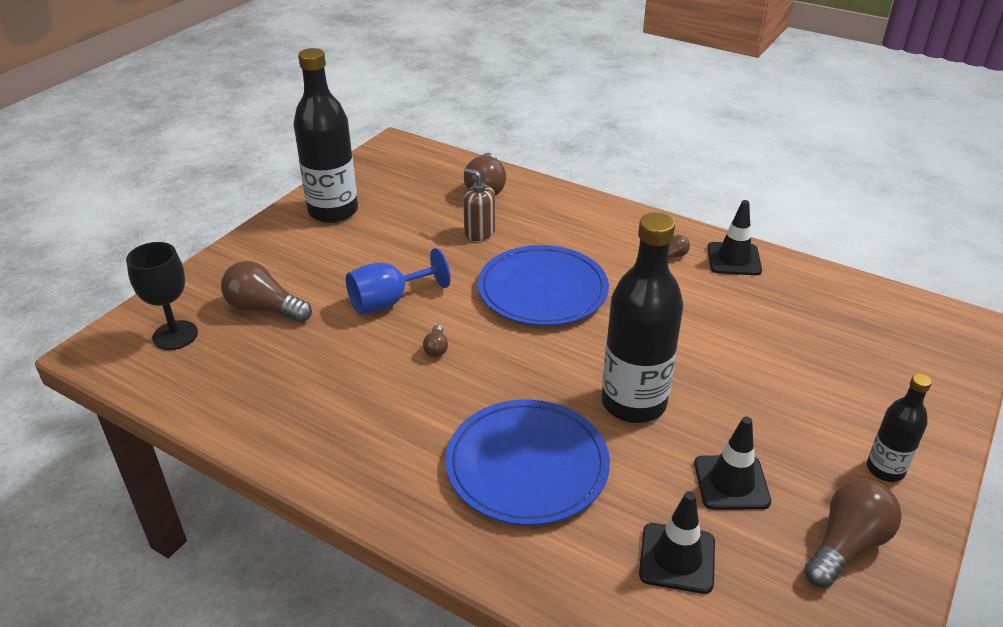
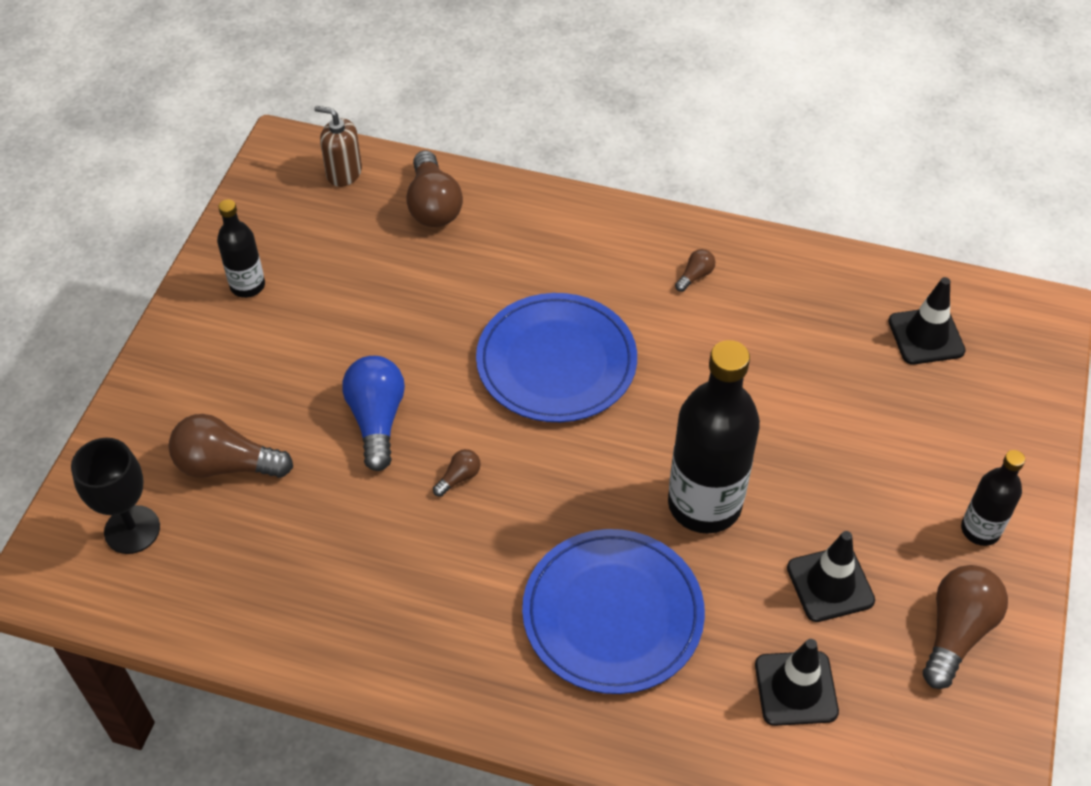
camera: 15 degrees left, 15 degrees up
(333, 211) = (247, 286): black bottle -> black bottle, size x0.53
(389, 302) = (376, 420): blue goblet -> blue light bulb
(436, 348) = (459, 477): brown light bulb -> brown light bulb turned 120 degrees counterclockwise
(479, 233) = (450, 284): brown soap dispenser -> brown soap dispenser (344, 173)
(733, 259) = (768, 265): black traffic cone -> black traffic cone (926, 336)

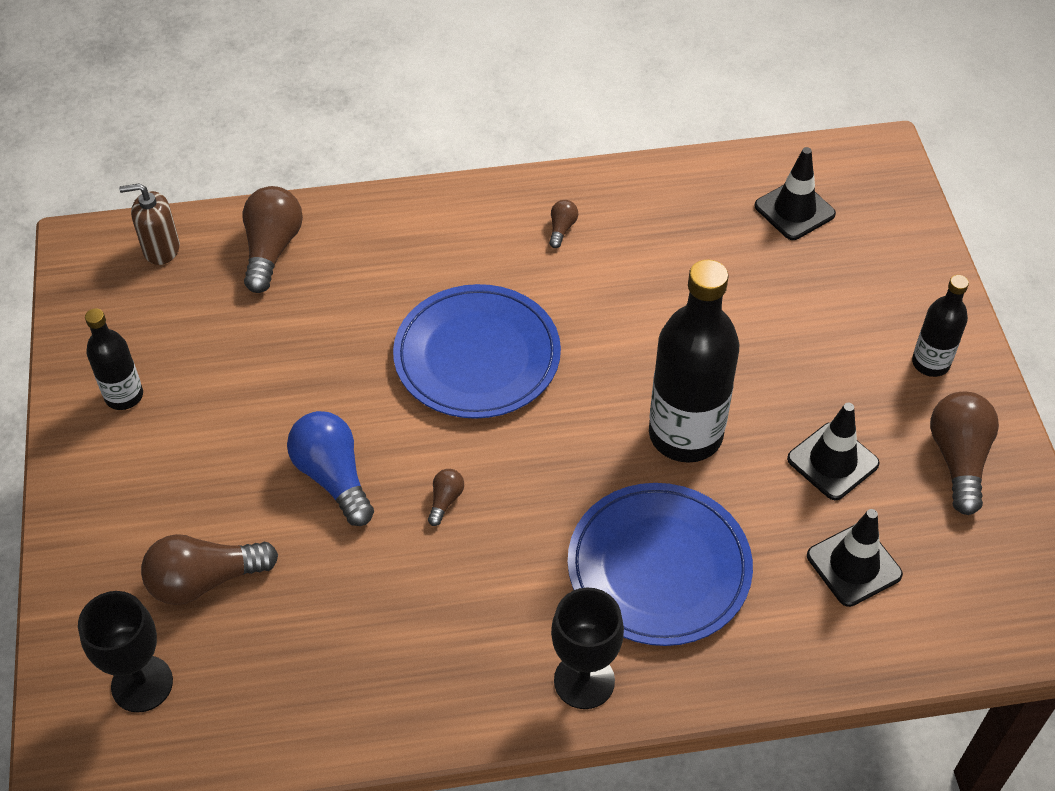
camera: 25 degrees left, 0 degrees up
(433, 205) = (272, 249): brown light bulb -> brown light bulb turned 135 degrees counterclockwise
(490, 685) = (584, 680): none -> black goblet

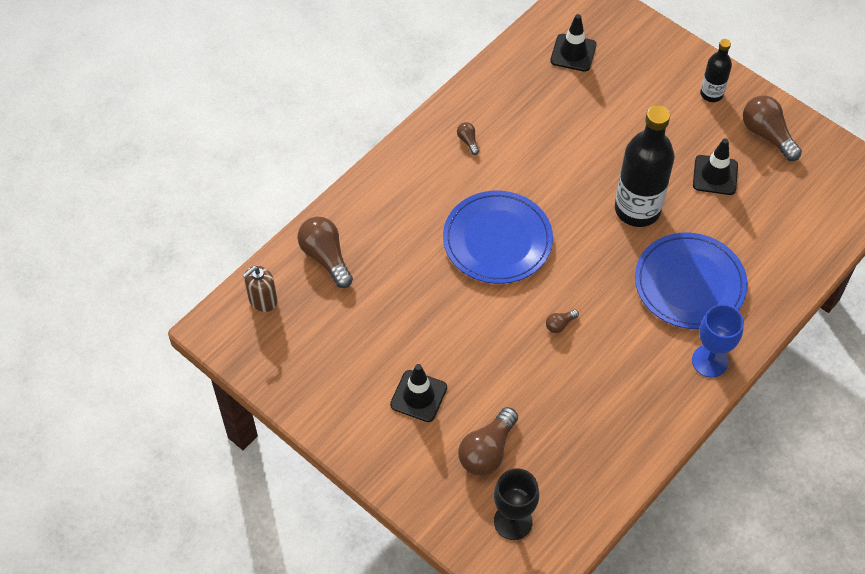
camera: 40 degrees left, 5 degrees up
(124, 396) = (337, 392): black bottle -> none
(333, 477) = (493, 354): blue light bulb -> none
(445, 500) = (560, 324): brown light bulb -> brown light bulb turned 105 degrees counterclockwise
(584, 680) = (710, 361): black goblet -> blue goblet
(854, 565) = (770, 219): black traffic cone -> black traffic cone (418, 396)

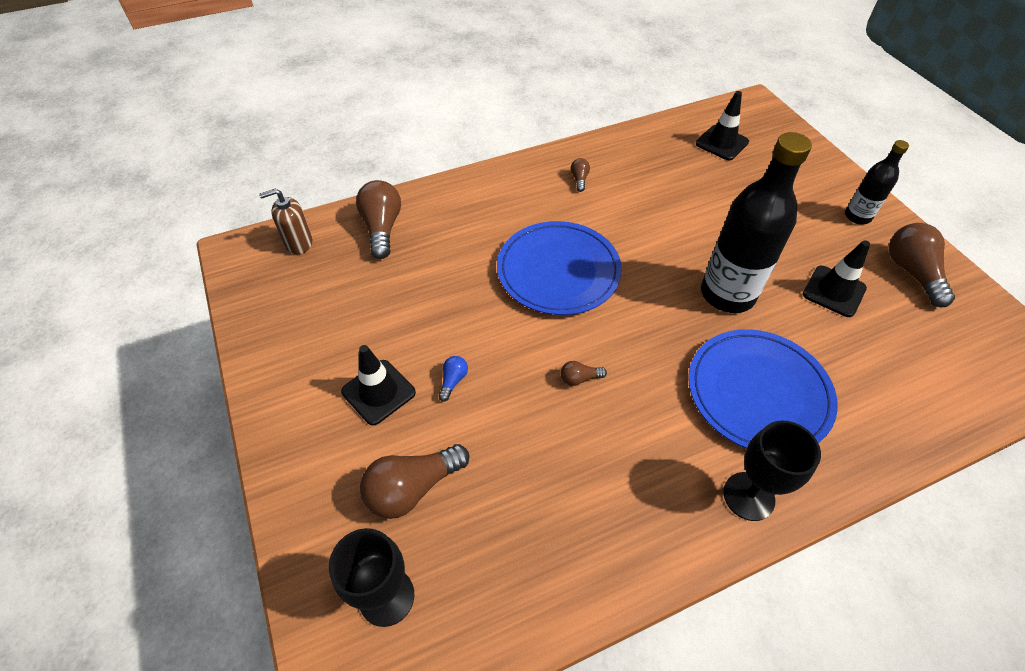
camera: 25 degrees right, 5 degrees down
(468, 365) = (453, 381): none -> blue light bulb
(710, 361) = (748, 496): blue goblet -> black goblet

